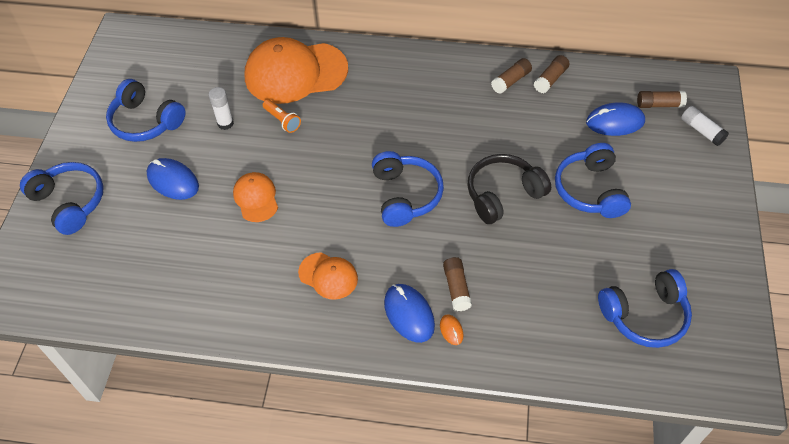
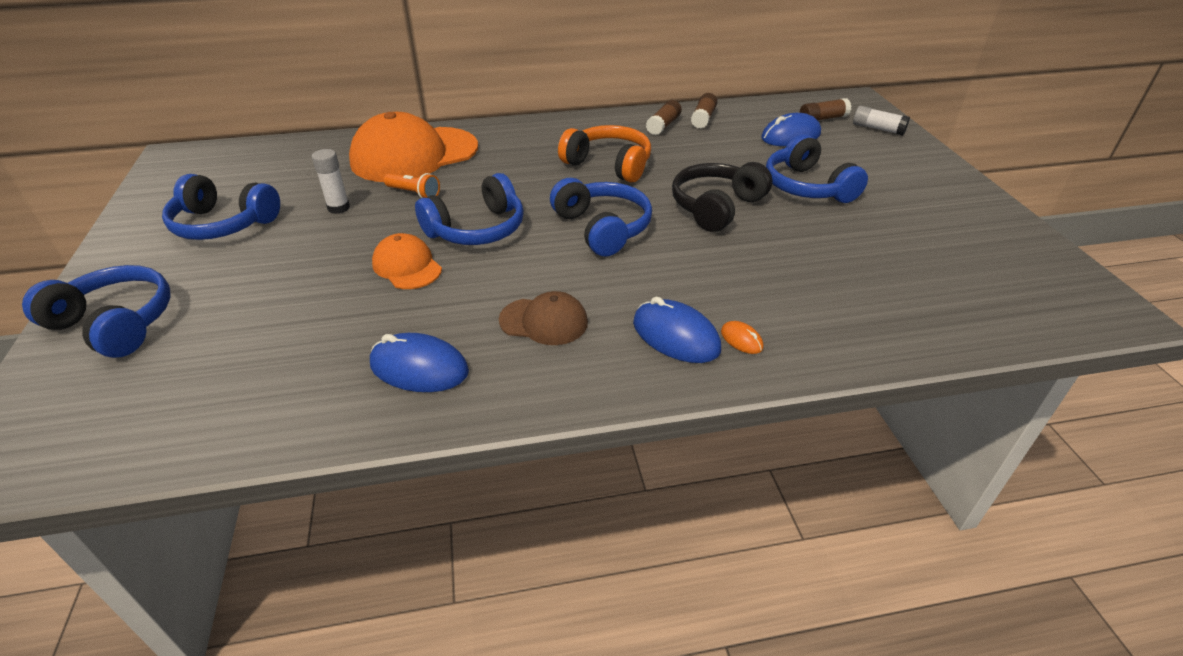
camera: 20 degrees left, 15 degrees down
(173, 181) = (279, 272): blue mouse -> blue mouse (419, 368)
(328, 276) = (544, 321): orange cap -> brown cap
(442, 122) = (609, 164): none -> orange headphones
(456, 288) = (720, 297): brown glue stick -> none
(644, 315) = (953, 274): blue headphones -> blue headphones (477, 229)

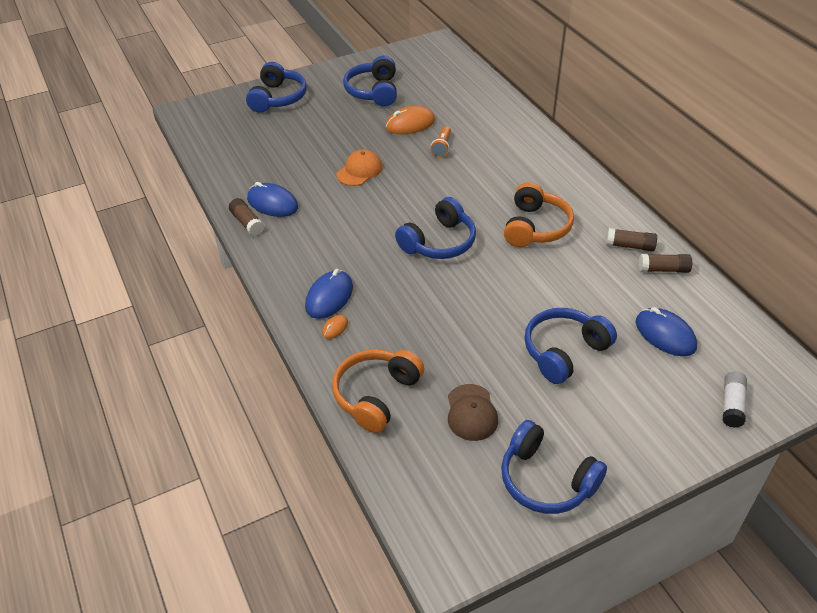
camera: 75 degrees right, 5 degrees up
(338, 208) = (410, 124): white glue stick -> orange mouse
(414, 155) = (494, 131): orange cap -> none
(419, 368) = (272, 203): blue mouse -> blue mouse turned 60 degrees counterclockwise
(477, 229) = (411, 186): blue headphones -> blue headphones (546, 480)
(544, 321) = (325, 238): brown cap -> brown cap (471, 412)
(716, 207) = (499, 297): black headphones -> none
(822, 119) = (726, 358): brown glue stick -> brown glue stick (247, 223)
(871, 322) = (376, 395): none -> orange headphones

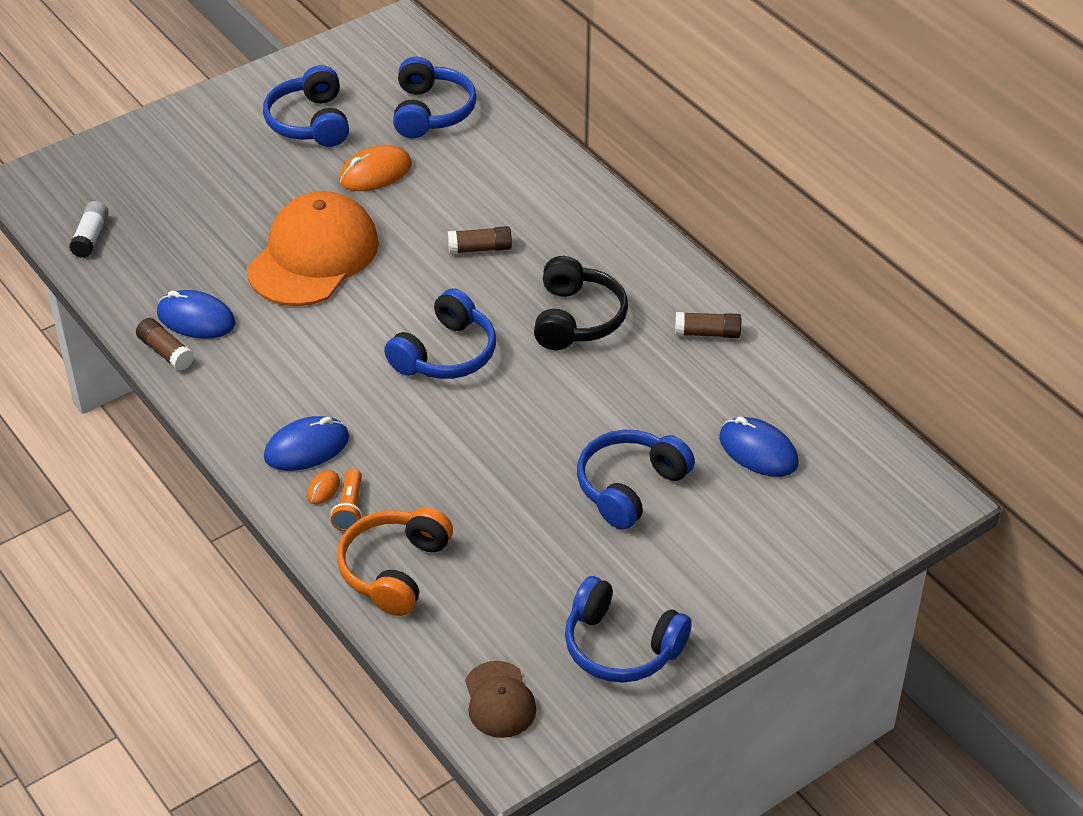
camera: 10 degrees left, 0 degrees up
(278, 98) = (164, 146): blue headphones -> blue headphones (431, 112)
(329, 297) = (307, 447): blue mouse -> blue mouse turned 45 degrees clockwise
(359, 171) = (313, 256): orange cap -> orange cap, size x2.00
(442, 147) = (428, 207): orange flashlight -> orange flashlight (350, 509)
(471, 412) = (520, 577): brown cap -> brown cap (499, 700)
(535, 227) = (577, 318): orange headphones -> black headphones
(663, 269) = (753, 362): brown glue stick -> brown glue stick (480, 249)
(732, 405) = (843, 531): white glue stick -> white glue stick (91, 237)

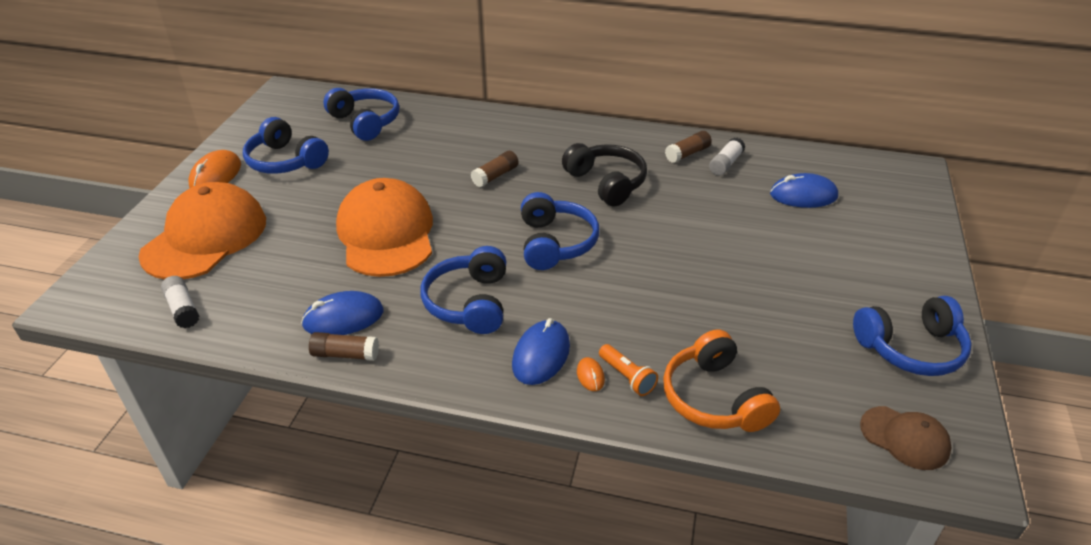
camera: 40 degrees left, 5 degrees down
(167, 173) = (205, 237): none -> orange cap
(375, 173) = (369, 168): orange mouse -> orange mouse (216, 175)
(630, 487) = (771, 254): blue headphones -> blue headphones (469, 302)
(731, 368) = (725, 164): none -> white glue stick

